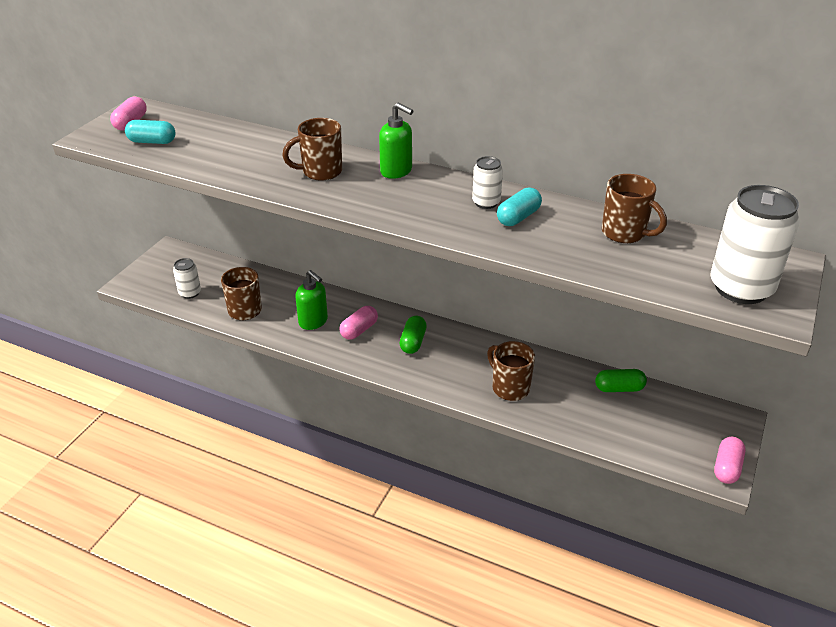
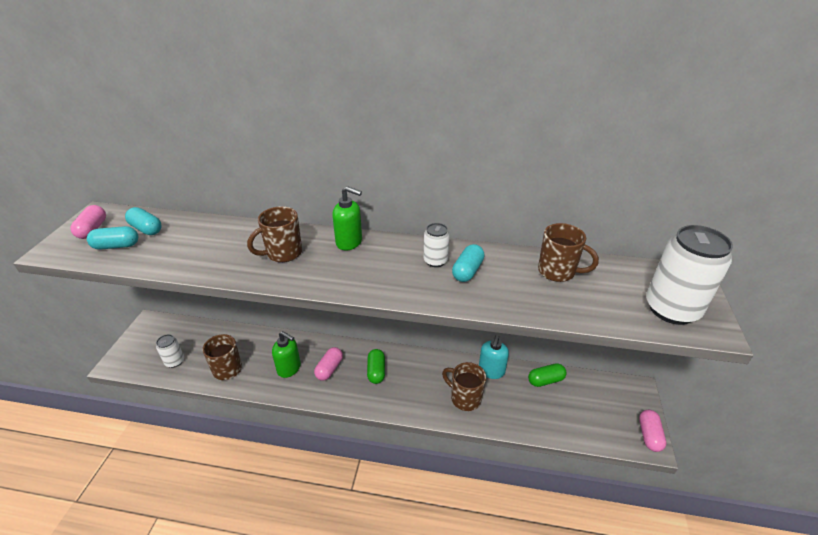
camera: 15 degrees left, 0 degrees up
(184, 129) = (146, 229): none -> turquoise capsule
(553, 367) = (491, 371): none -> turquoise soap dispenser

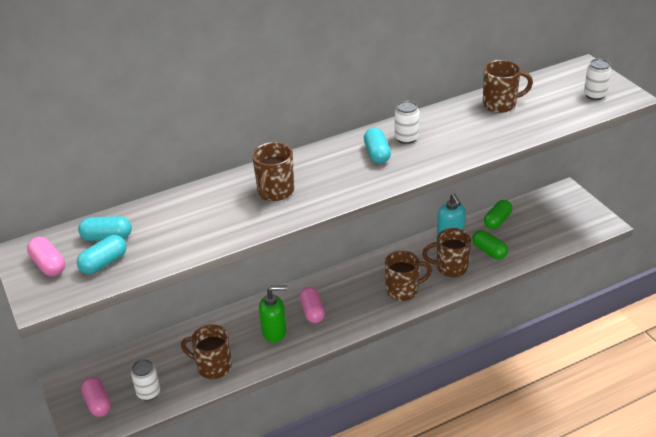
camera: 35 degrees left, 0 degrees up
(349, 242) = (318, 157): green soap dispenser -> none
(376, 371) = (356, 290): green capsule -> green capsule (489, 251)
(408, 394) = (403, 290): none -> brown mug
(467, 271) = (439, 134): turquoise capsule -> turquoise capsule (377, 154)
(649, 435) = (599, 218): pink capsule -> pink capsule (97, 403)
(671, 309) = (594, 95): white can -> white can, size x0.51

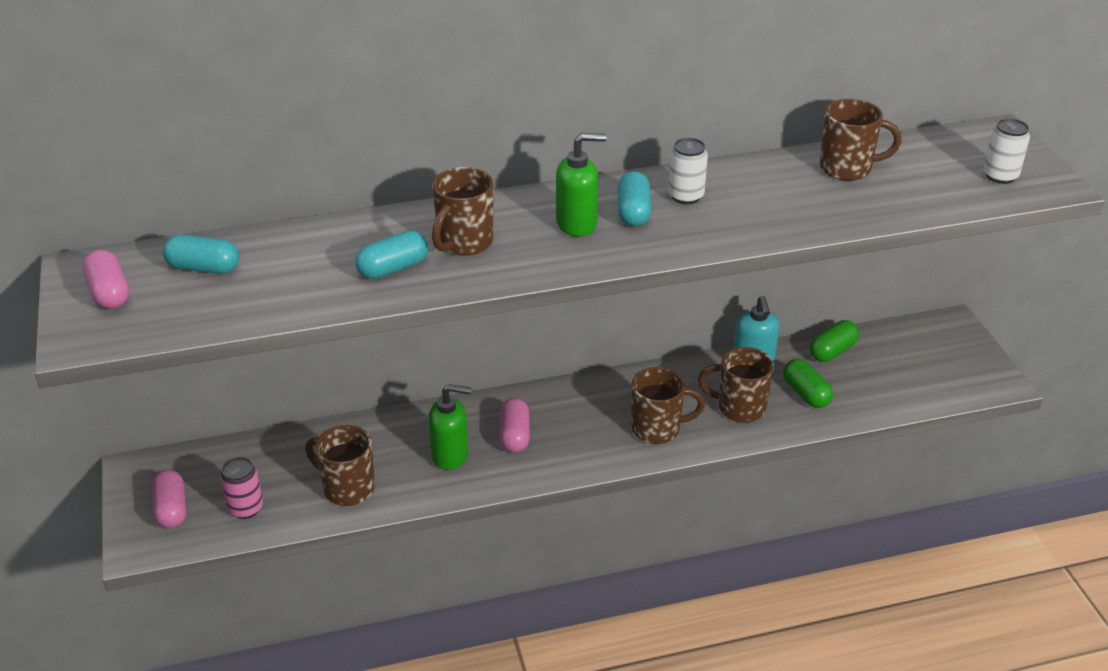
camera: 10 degrees right, 0 degrees up
(104, 263) = (185, 303): turquoise capsule -> turquoise capsule (393, 268)
(148, 393) = (246, 508): white can -> pink can
(344, 167) = (577, 224): none -> green soap dispenser

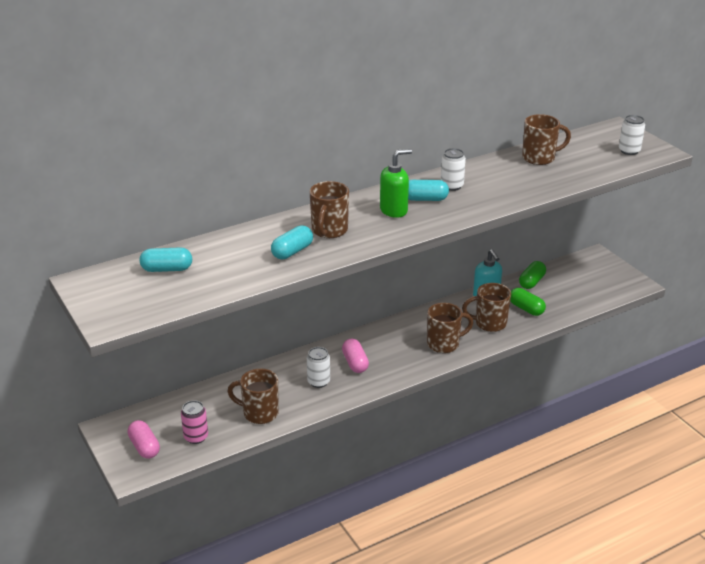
camera: 15 degrees left, 5 degrees down
(109, 293) = (111, 293): pink capsule -> none
(450, 455) = (318, 382): green soap dispenser -> white can
(633, 212) = (425, 199): turquoise capsule -> turquoise capsule turned 75 degrees counterclockwise

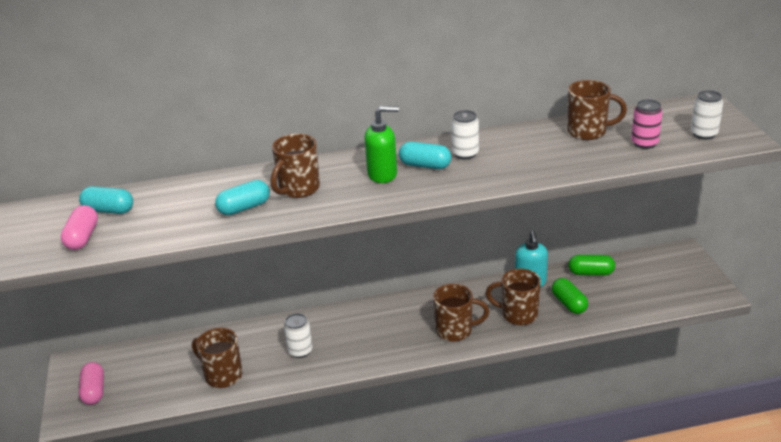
camera: 20 degrees right, 0 degrees up
(196, 437) = (147, 390): pink can -> pink can (644, 143)
(355, 363) = (349, 336): pink capsule -> pink capsule (82, 238)
(531, 282) = (591, 273): green capsule -> green capsule turned 45 degrees clockwise

